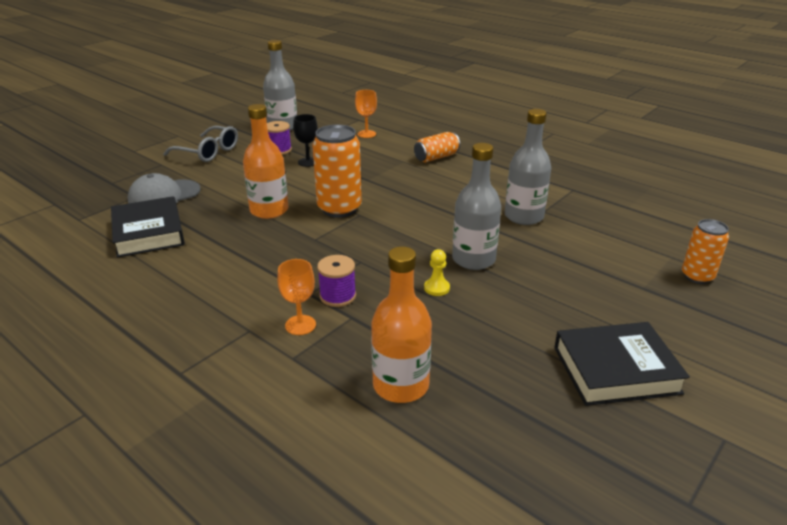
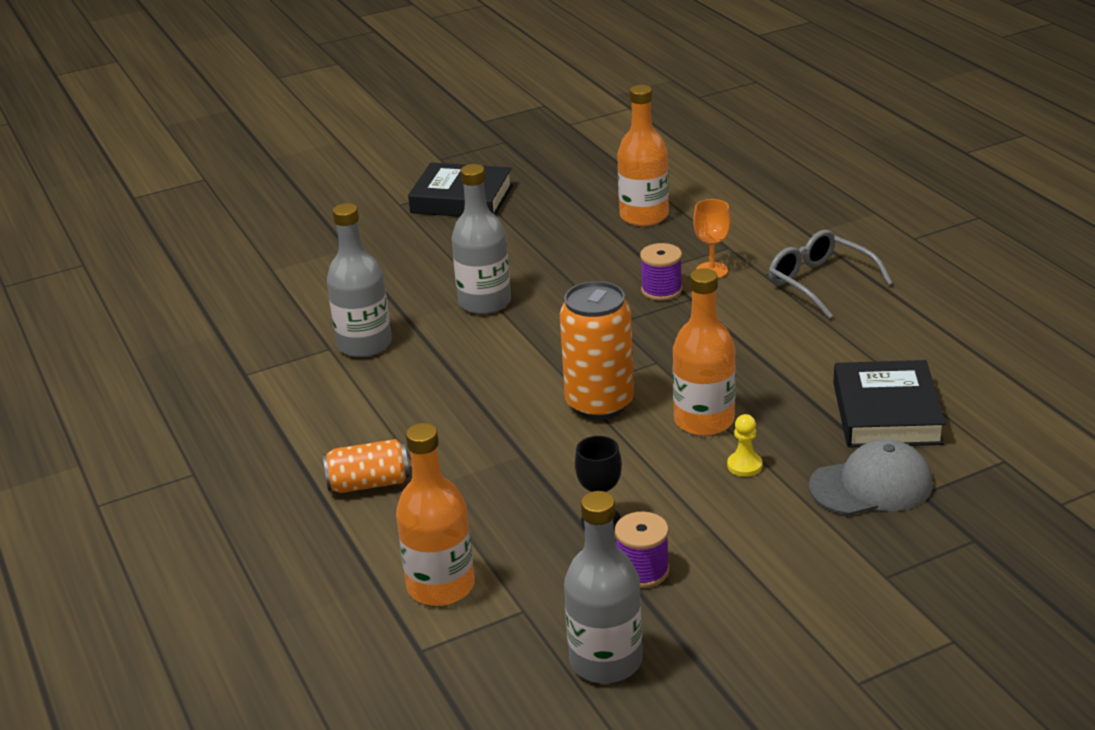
camera: 155 degrees left, 0 degrees up
(208, 152) = (788, 596): grey glasses -> grey glasses (819, 282)
(366, 134) = (441, 586): orange goblet -> orange bottle
(436, 288) = (552, 281): yellow pawn -> yellow pawn (744, 465)
(697, 276) = (280, 248): orange can -> none

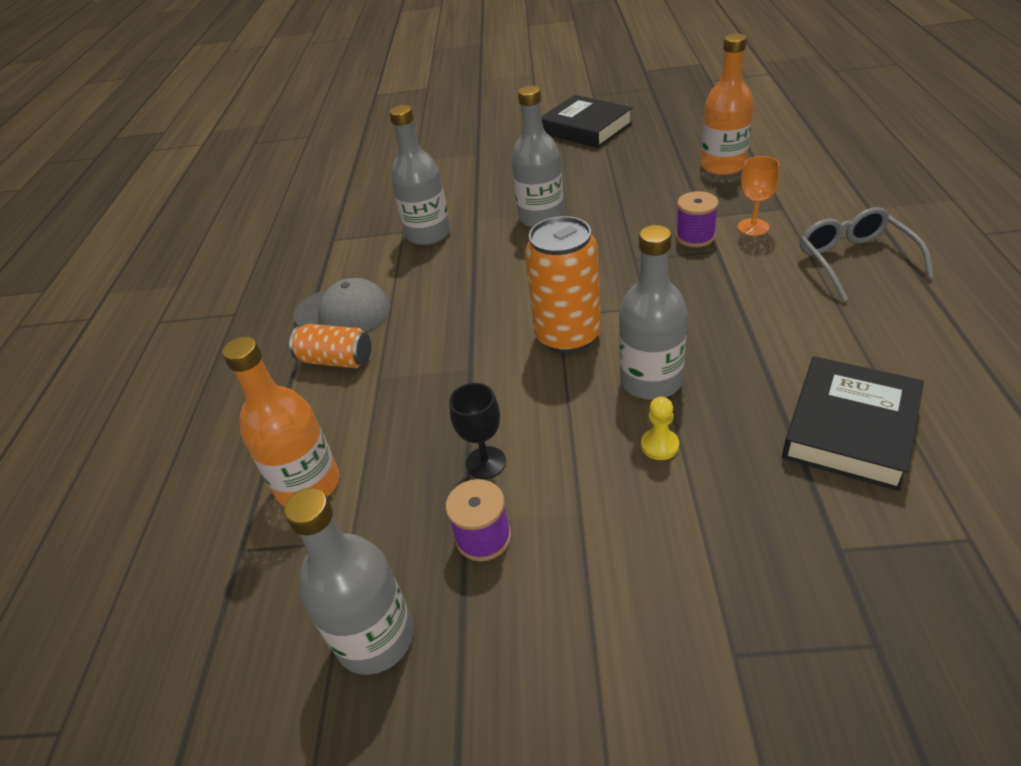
camera: 30 degrees right, 10 degrees up
(704, 420) = (651, 381): orange bottle -> grey bottle
(871, 485) = (783, 517): grey cap -> grey cap (343, 312)

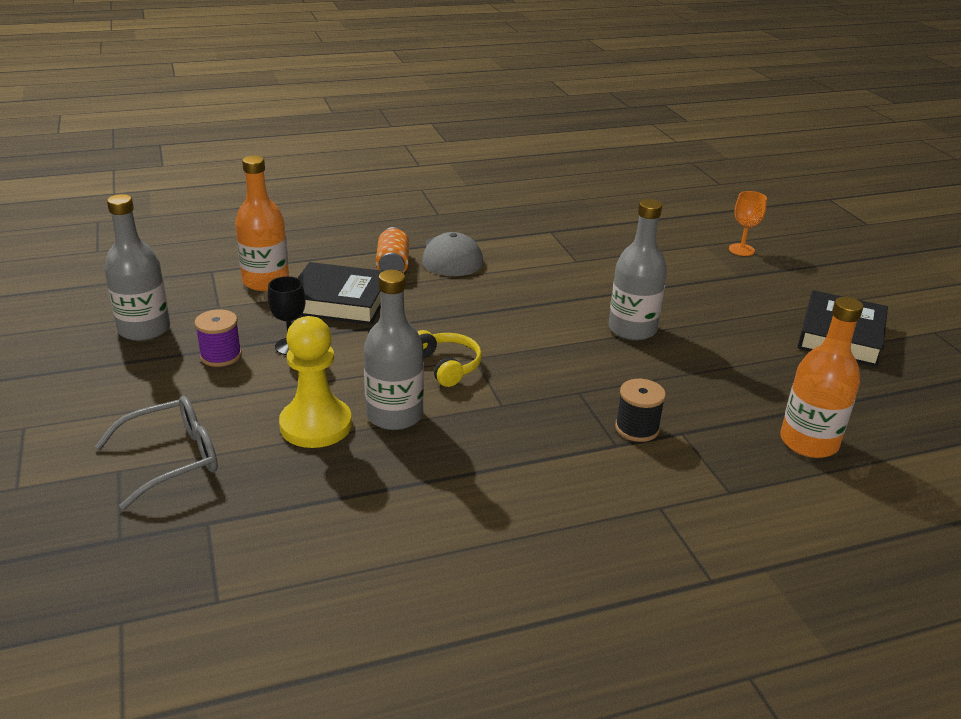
camera: 65 degrees right, 10 degrees down
(428, 234) = (577, 274): grey bottle -> none
(568, 336) = (446, 366): orange can -> yellow headphones
(659, 445) = (316, 425): yellow pawn -> yellow pawn, size x2.22
(695, 237) = (637, 428): purple spool -> black spool
(753, 227) = (674, 469): orange goblet -> orange goblet (741, 250)
(849, 429) = (347, 533): black book -> black book (340, 301)
(854, 260) = (634, 548): grey glasses -> grey glasses (173, 459)

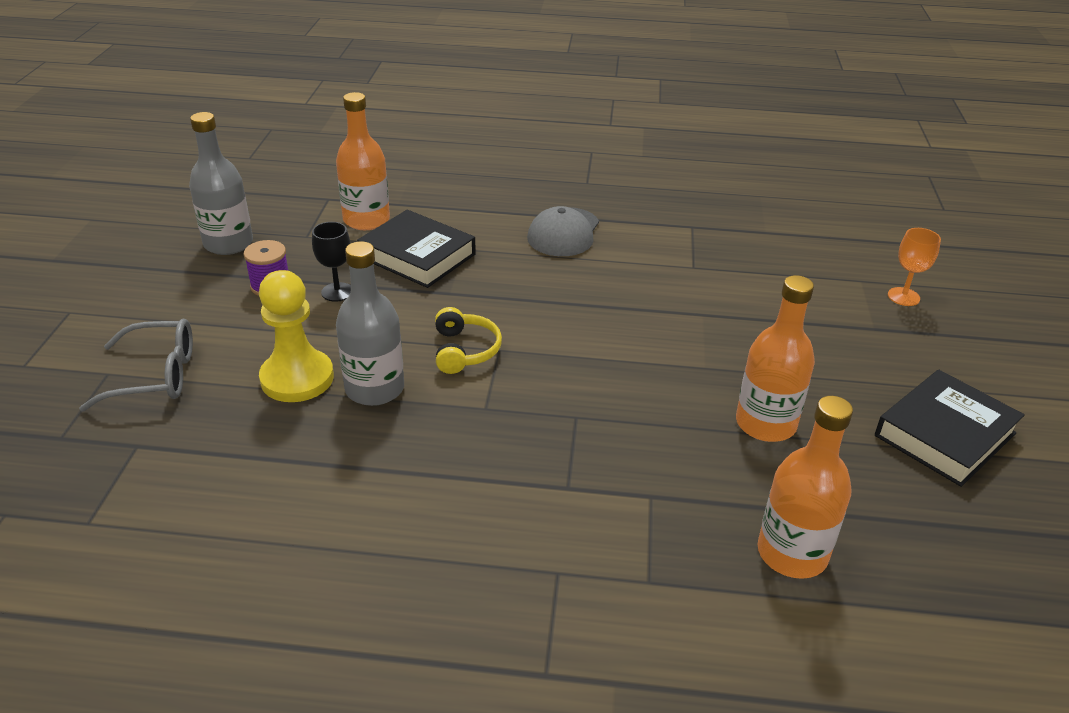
camera: 25 degrees right, 5 degrees up
(393, 265) = (497, 230): orange can -> none
(632, 329) = (692, 361): grey bottle -> none
(637, 428) = (604, 476): black spool -> none
(720, 360) = (765, 424): none -> orange bottle

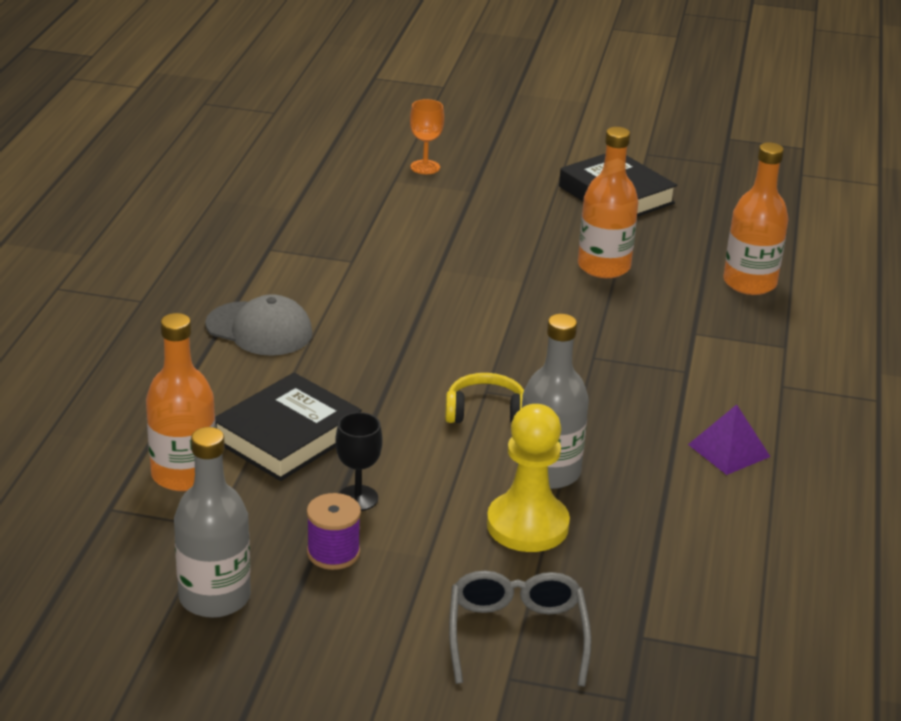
camera: 85 degrees left, 5 degrees down
(419, 517) = (729, 450): none -> purple pyramid

